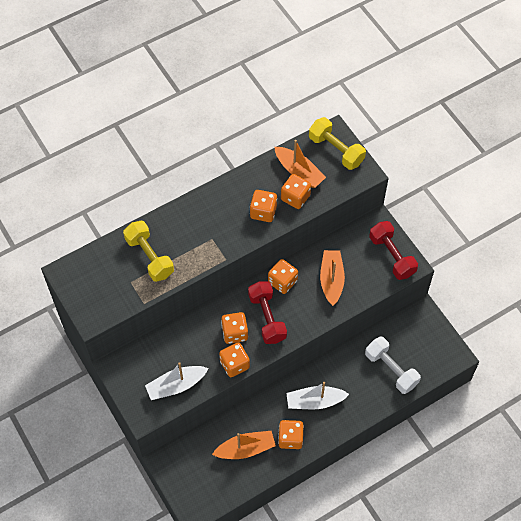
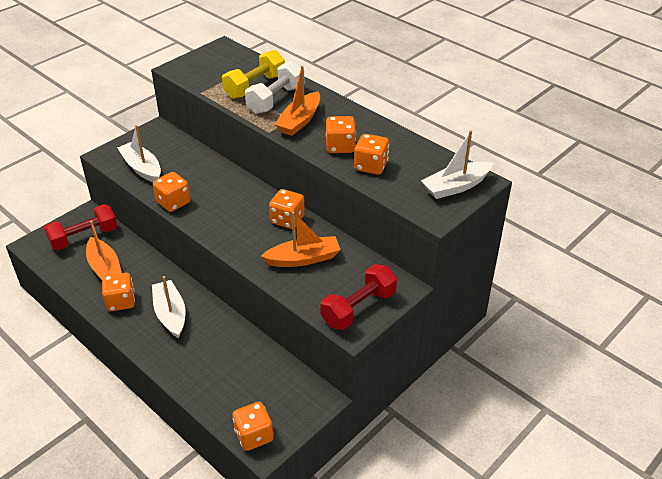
camera: 75 degrees right, 20 degrees down
(235, 333) = (212, 196): orange dice -> orange dice (254, 435)
(267, 318) = (237, 216): red dumbbell -> red dumbbell (84, 237)
(299, 172) = (408, 163): orange boat -> orange boat (299, 121)
(336, 150) = (456, 187): yellow dumbbell -> white boat
(391, 369) = (227, 379): white dumbbell -> white dumbbell (276, 99)

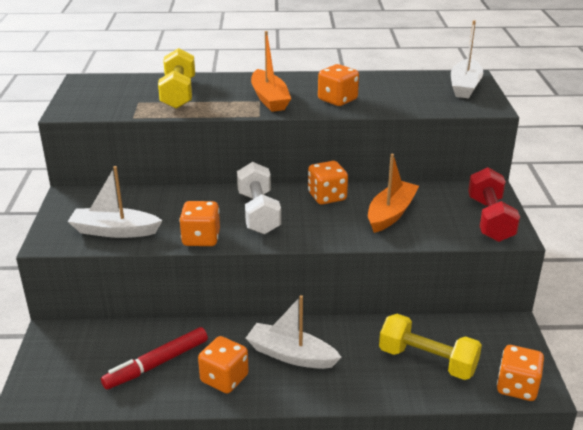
camera: 45 degrees left, 10 degrees down
(84, 237) = (83, 354): red dumbbell -> none
(105, 268) = (157, 364): orange boat -> red marker
(232, 377) = (427, 361): none -> yellow dumbbell
(276, 99) = (218, 94): white dumbbell -> white dumbbell (258, 213)
(371, 166) = (385, 101): orange dice -> none

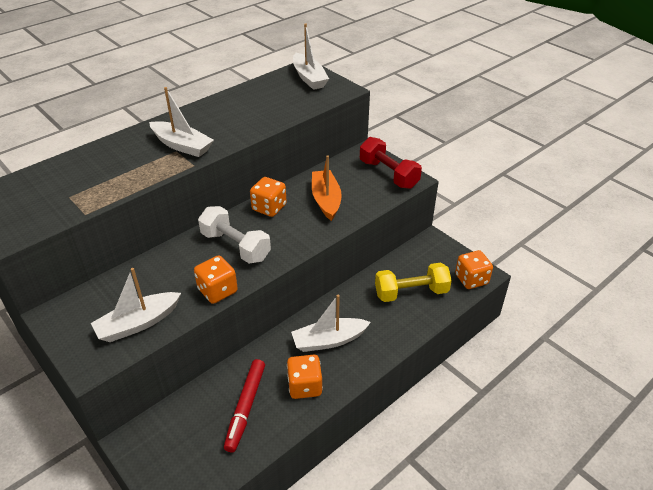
camera: 40 degrees left, 10 degrees up
(178, 94) = (96, 173): yellow dumbbell -> none
(269, 99) = (182, 145): orange boat -> white boat
(337, 100) = (236, 125): orange dice -> none

